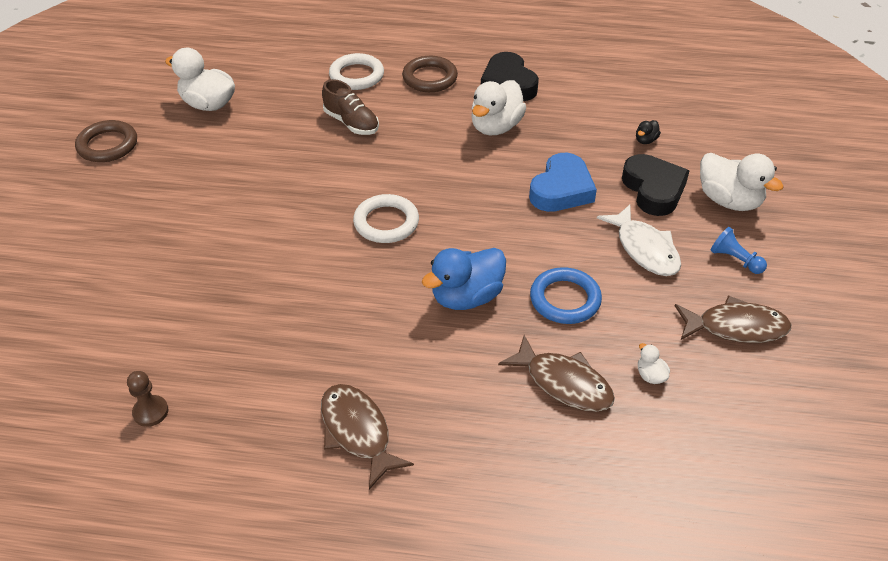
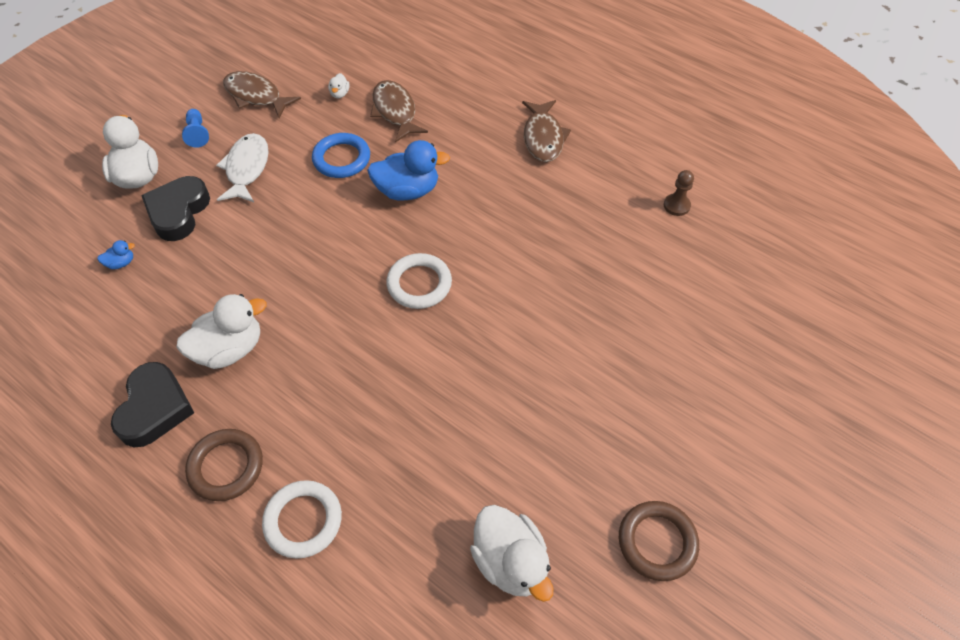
camera: 150 degrees left, 10 degrees up
(351, 123) = (365, 433): brown shoe -> none
(561, 189) = (248, 247): blue heart -> none
(645, 140) = (121, 263): black duck -> blue duck

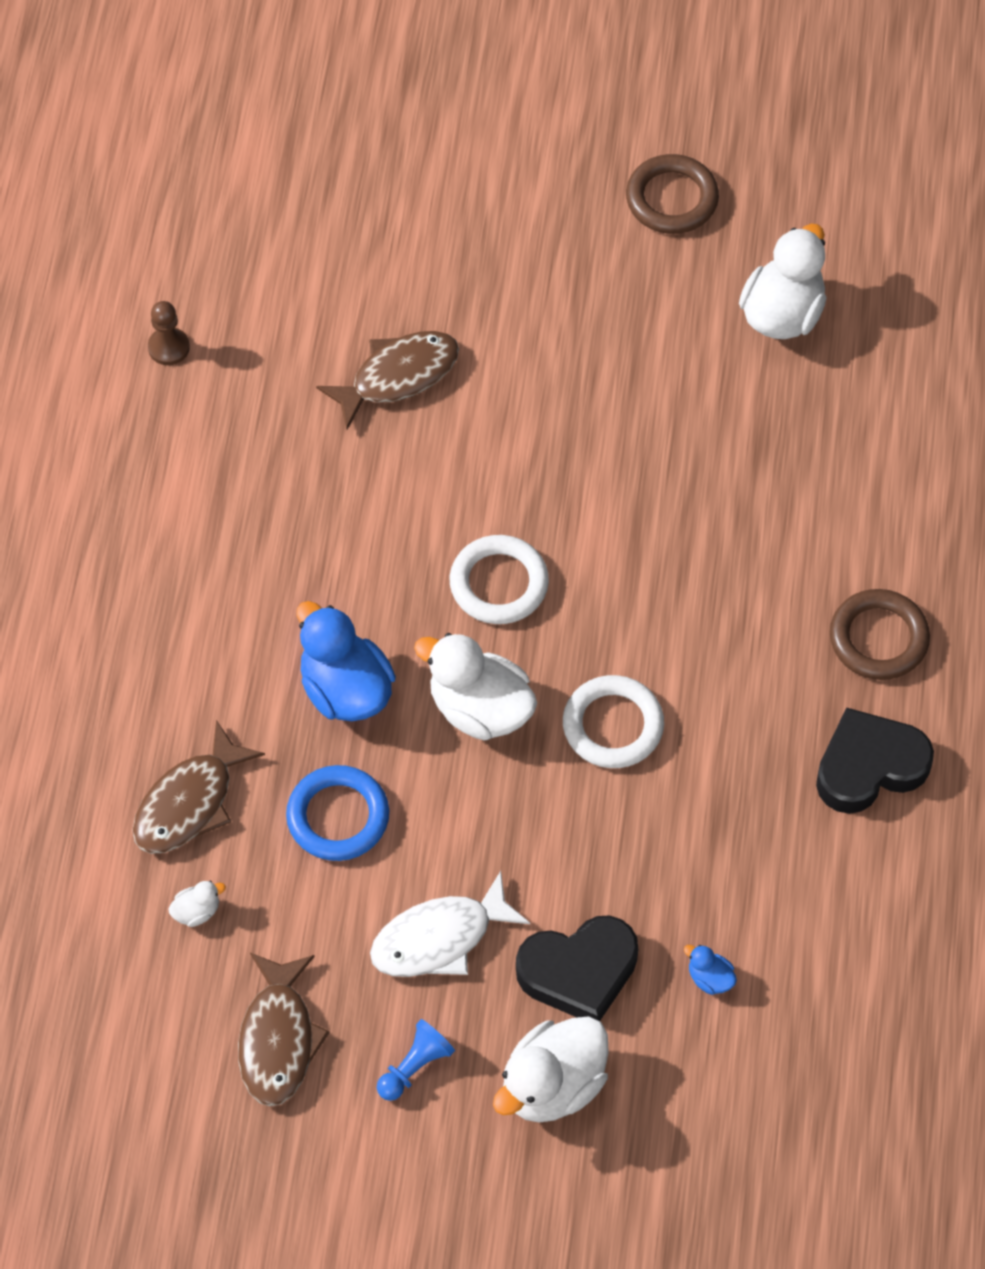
camera: 120 degrees left, 5 degrees up
(230, 349) = (739, 741): white duck -> white duck (480, 709)
(303, 521) = (878, 523): white ring -> white ring (613, 725)
(543, 137) = (127, 567): brown fish -> brown fish (398, 376)

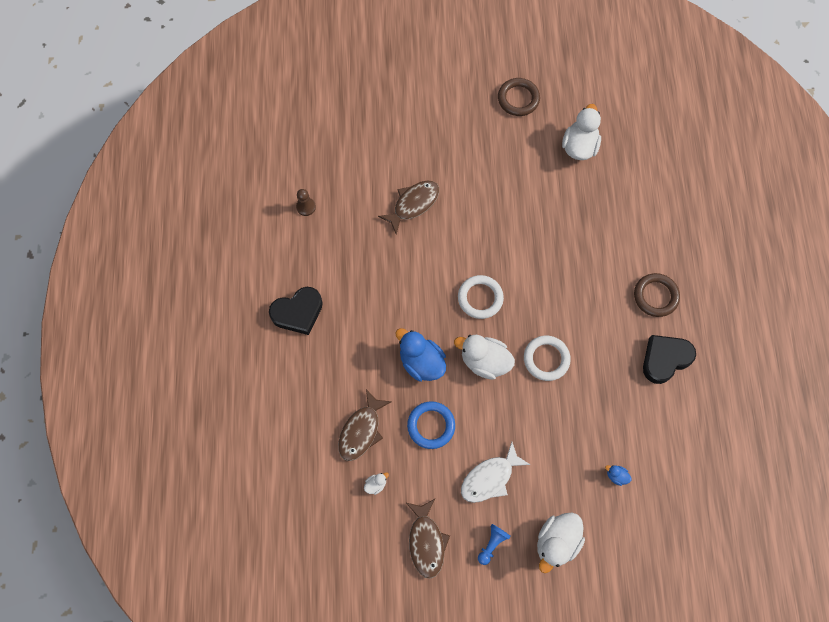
camera: 10 degrees left, 10 degrees up
(579, 972) = (556, 483): black heart -> black heart (298, 312)

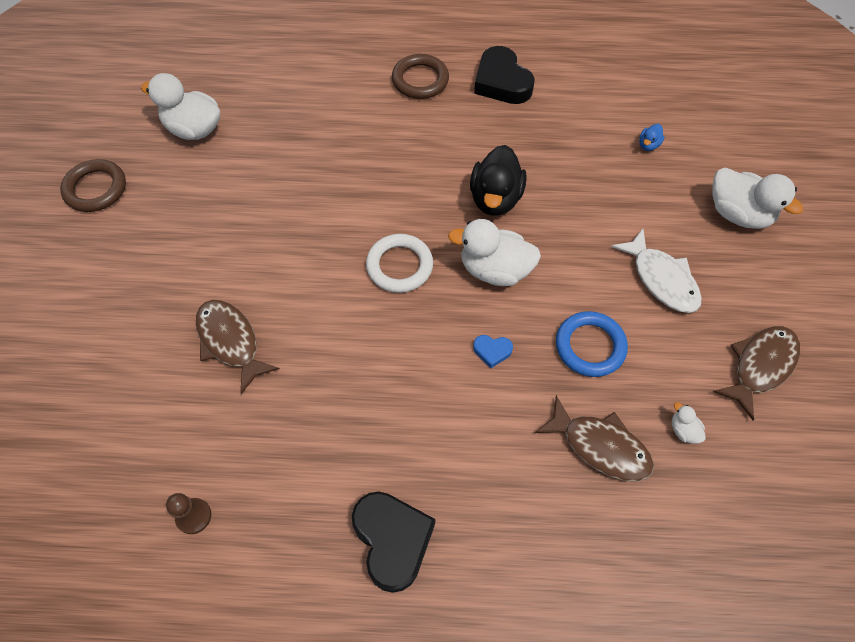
camera: 85 degrees left, 10 degrees down
(421, 362) = (492, 351): blue duck -> blue heart
(426, 541) = (760, 366): brown fish -> brown fish turned 45 degrees counterclockwise
(484, 361) = (494, 270): white duck -> white duck turned 75 degrees clockwise
(492, 544) = (751, 285): blue pawn -> none
(546, 359) = (495, 198): white ring -> black duck

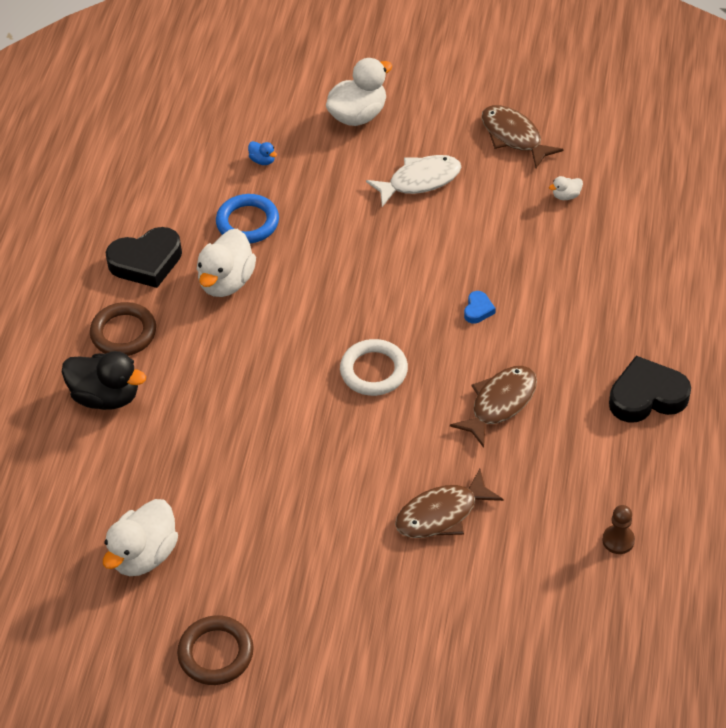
camera: 80 degrees left, 10 degrees down
(494, 270) = (390, 297): white duck -> white duck (226, 281)
(495, 198) = (305, 287): black duck -> black duck (106, 396)
(590, 346) = (481, 241): blue ring -> blue ring (247, 222)
(600, 446) = (575, 250): brown fish -> brown fish (500, 403)

